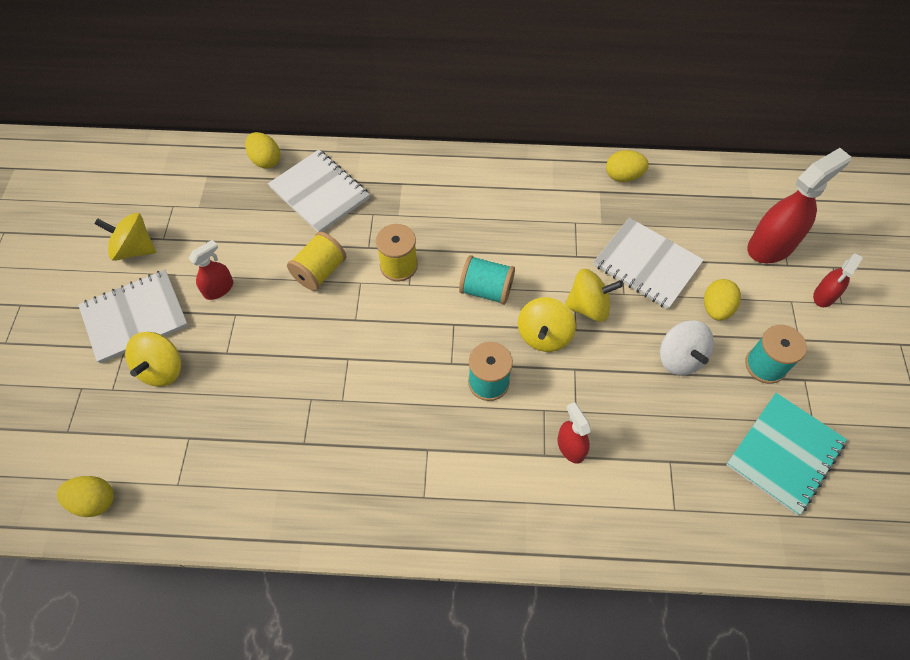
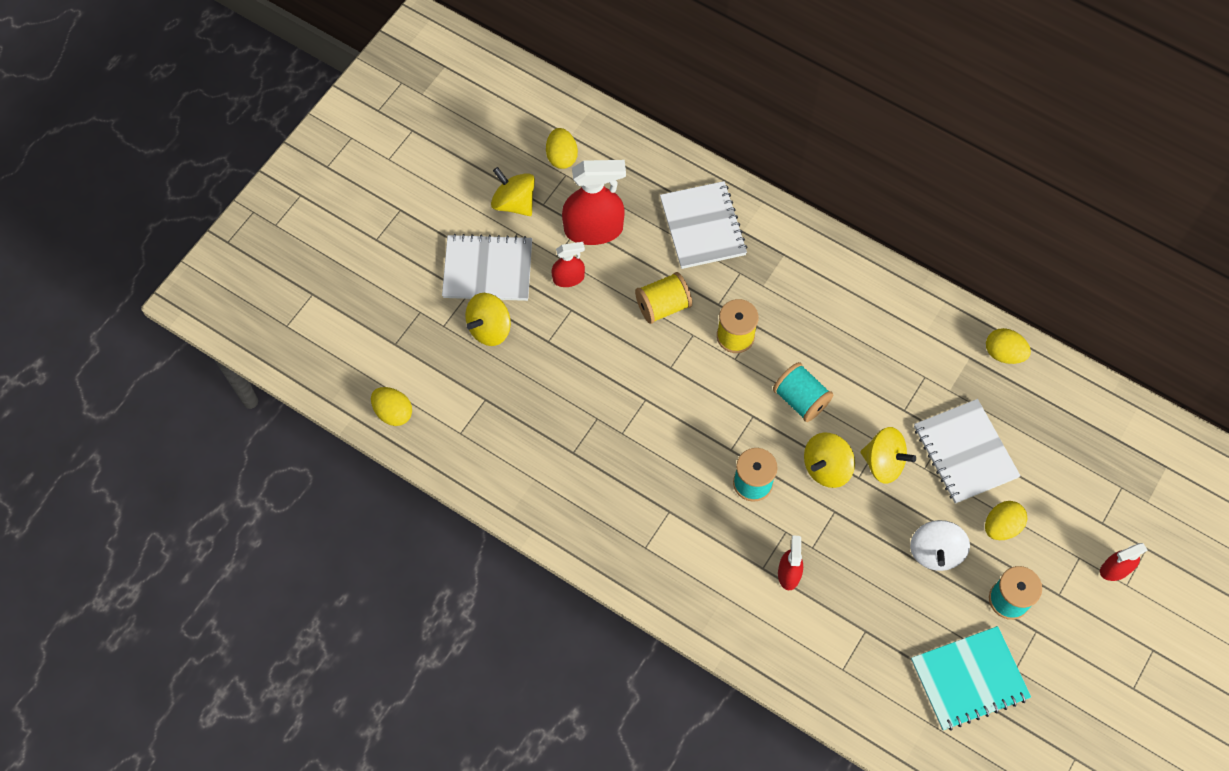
camera: 30 degrees right, 5 degrees up
(265, 160) = (670, 167): yellow egg -> yellow egg (561, 157)
(771, 245) = (1100, 496): red spray bottle -> red spray bottle (593, 229)

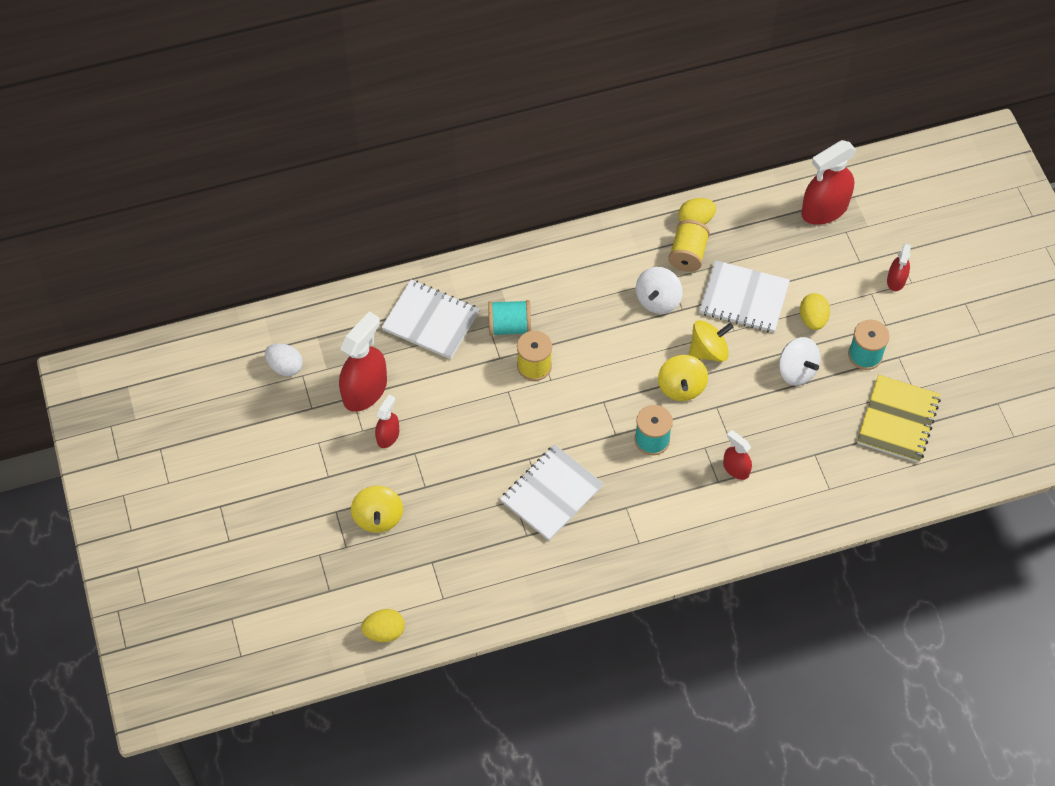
camera: 50 degrees left, 5 degrees down
(488, 269) = (329, 483): white notebook -> white notebook (551, 494)
(514, 203) = (291, 425): yellow spinning top -> none
(561, 157) = (285, 366): yellow egg -> white egg
(663, 306) = (468, 393): yellow spool -> yellow spool (688, 255)
(800, 399) = (618, 363): turquoise spool -> turquoise spool (509, 326)
(893, 384) = (658, 300): none -> white spinning top
(969, 679) = (897, 420): turquoise notebook -> yellow notebook
(1126, 451) = (824, 209): none -> red spray bottle

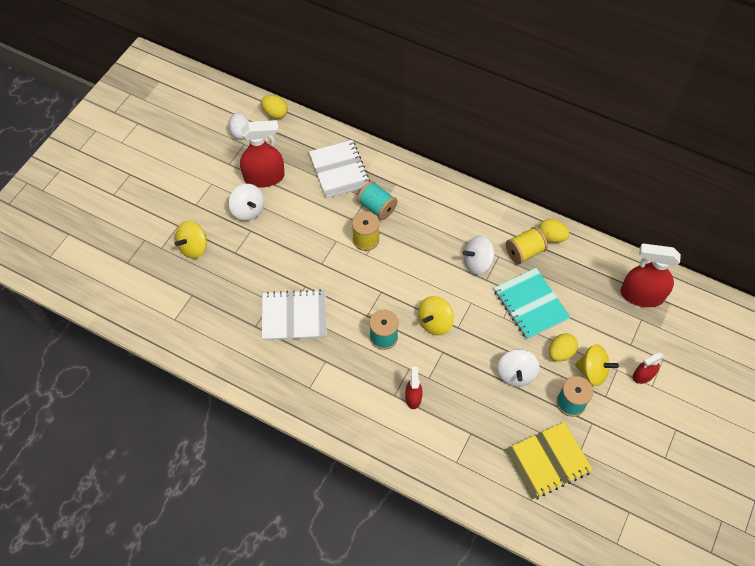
camera: 45 degrees right, 0 degrees up
(384, 632) = (126, 309): yellow egg -> yellow egg (275, 113)
(388, 436) = (248, 210): red spray bottle -> white spinning top
(708, 351) = (474, 316): yellow spinning top -> yellow spinning top (592, 371)
(744, 298) = (530, 304): white notebook -> turquoise notebook

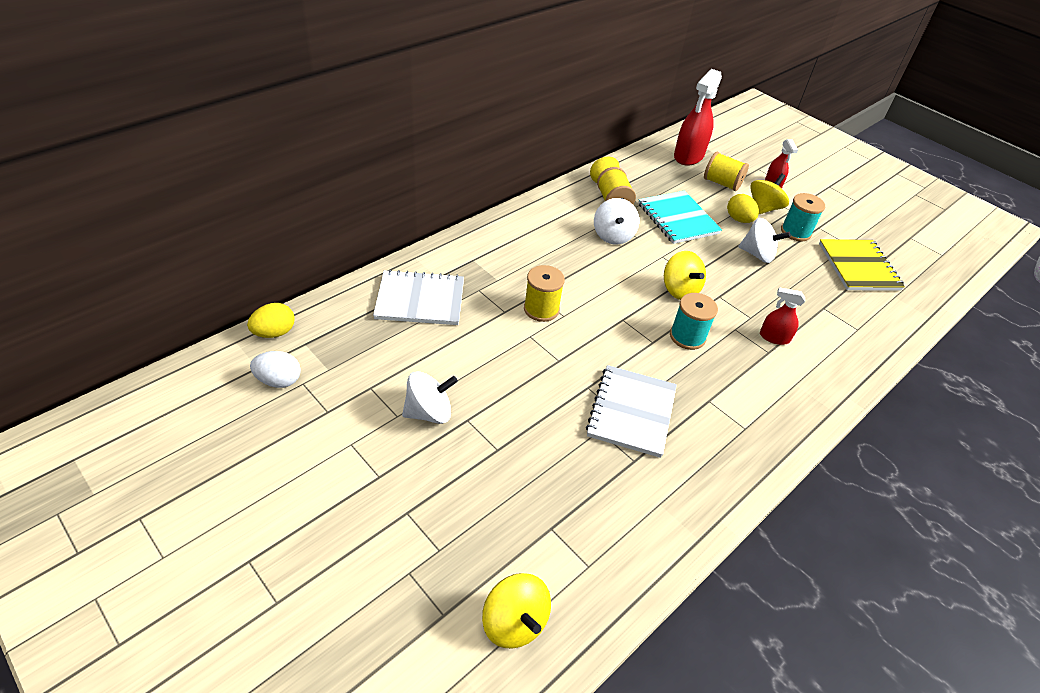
camera: 75 degrees left, 15 degrees down
(194, 247) = (461, 501): yellow spinning top -> yellow spinning top (514, 622)
(264, 177) = (381, 377): red spray bottle -> none
(377, 207) = (498, 285): turquoise spool -> none
(530, 304) = (678, 219): turquoise notebook -> turquoise notebook turned 75 degrees clockwise
(612, 330) = (721, 183): none -> yellow spool

